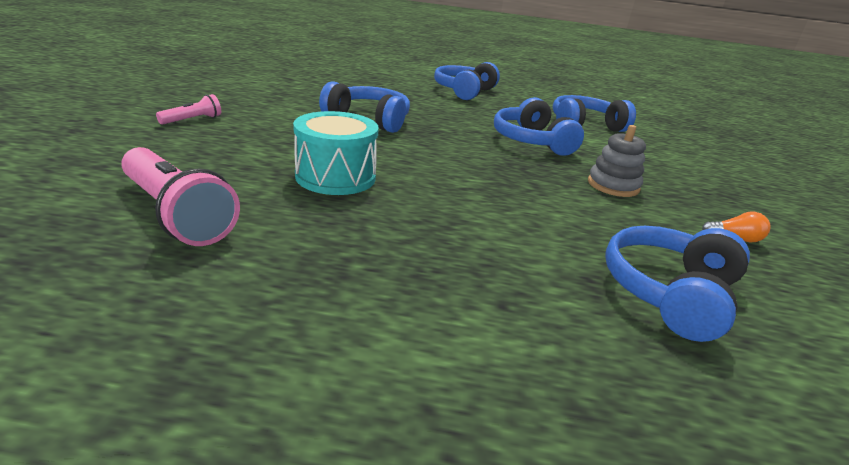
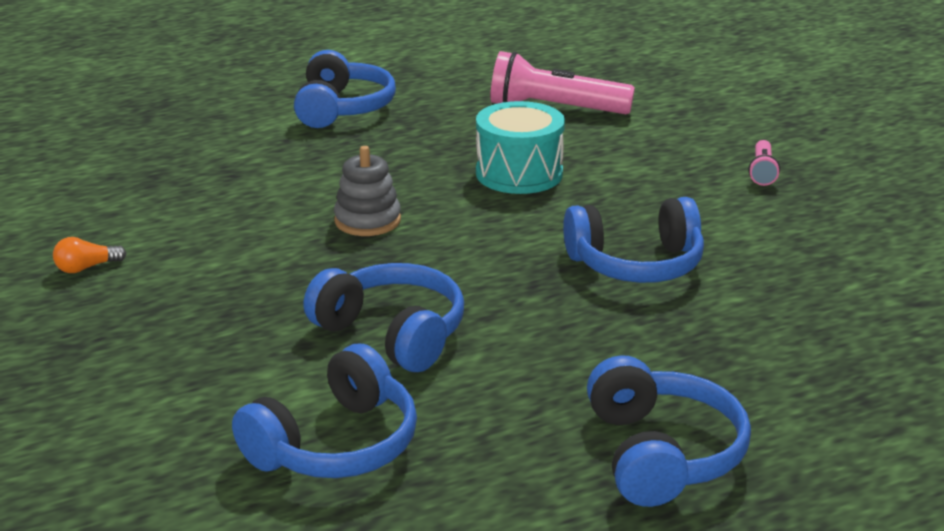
camera: 150 degrees right, 0 degrees up
(613, 185) = (237, 290): grey stacking toy -> grey stacking toy (367, 220)
(670, 293) = (165, 187): blue headphones -> blue headphones (342, 108)

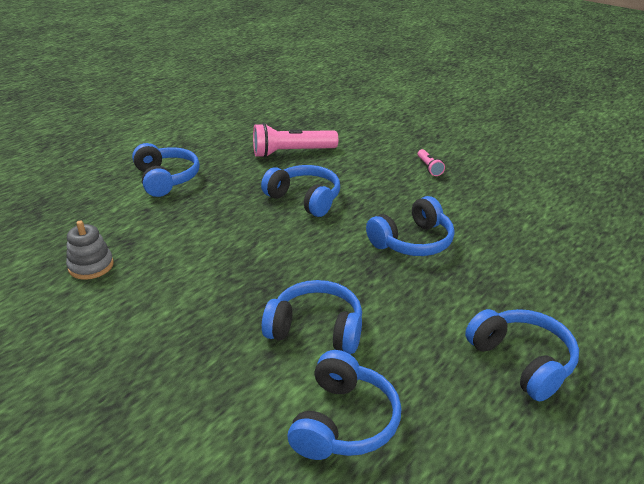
camera: 25 degrees left, 5 degrees up
(86, 268) = (78, 341): orange light bulb -> none
(367, 220) = (241, 253): grey stacking toy -> grey stacking toy (91, 266)
(519, 173) = (304, 199): turquoise drum -> blue headphones

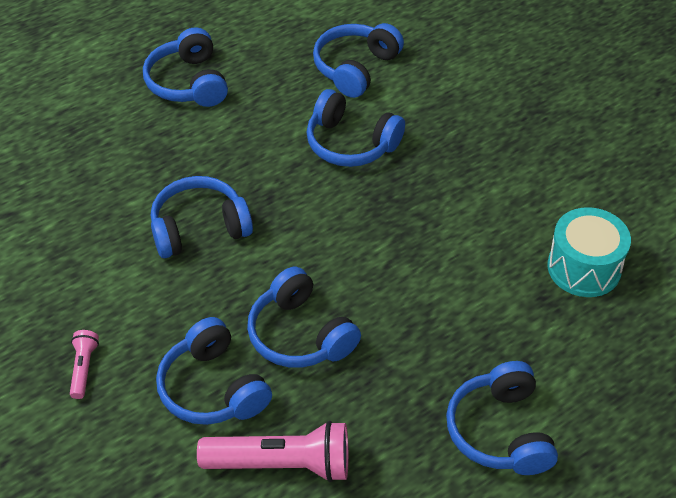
camera: 165 degrees left, 15 degrees up
(91, 266) = (584, 268): grey stacking toy -> turquoise drum
(347, 171) = (213, 388): none -> blue headphones

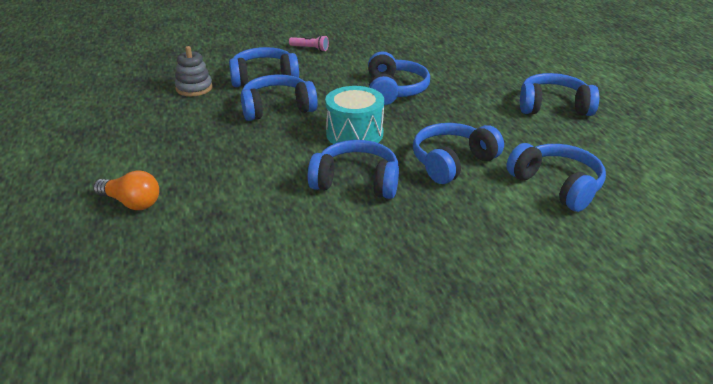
camera: 110 degrees right, 15 degrees down
(282, 464) = (194, 88): pink flashlight -> grey stacking toy
(500, 431) = (131, 161): blue headphones -> blue headphones (356, 182)
(572, 383) = (131, 203): none -> orange light bulb
(584, 268) = (228, 247): turquoise drum -> turquoise drum (354, 134)

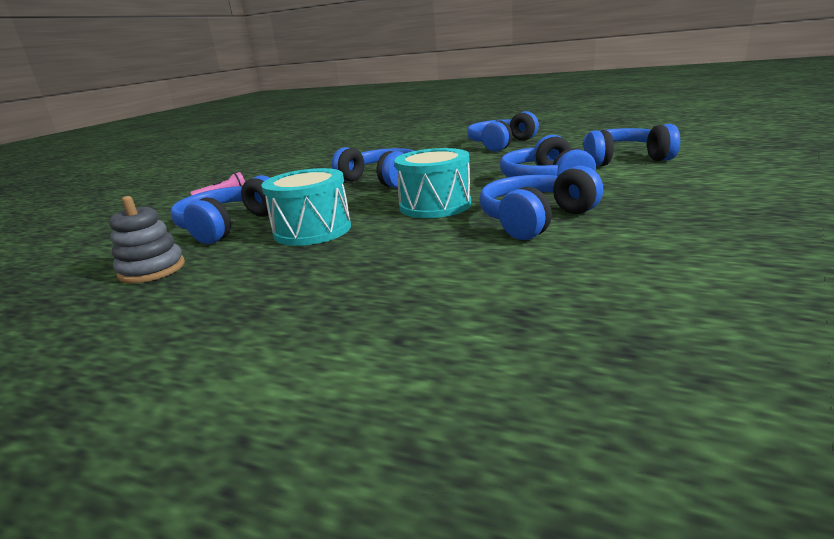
camera: 50 degrees left, 10 degrees down
(131, 203) = (395, 391): orange light bulb -> none
(277, 108) = (312, 230): blue headphones -> turquoise drum

